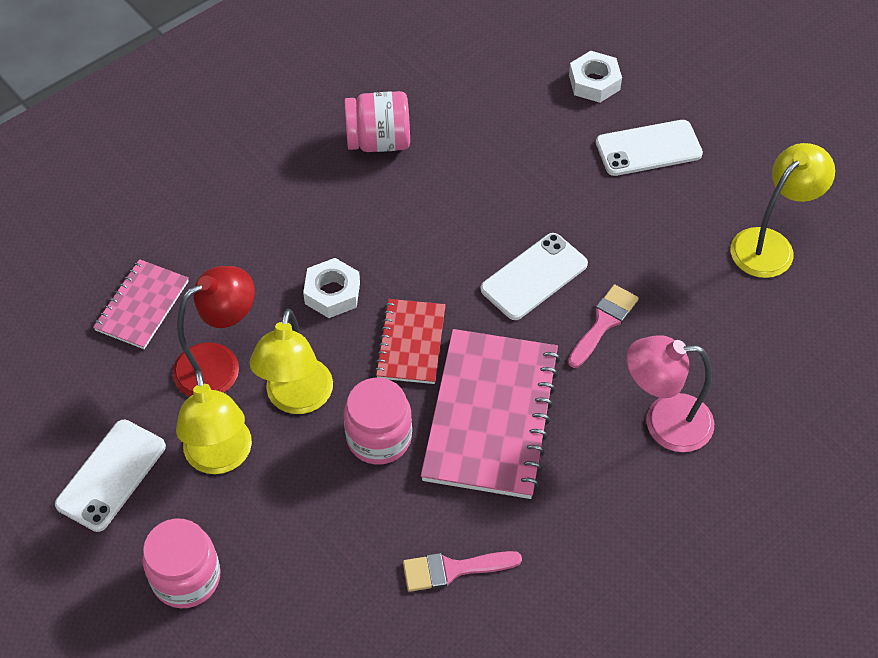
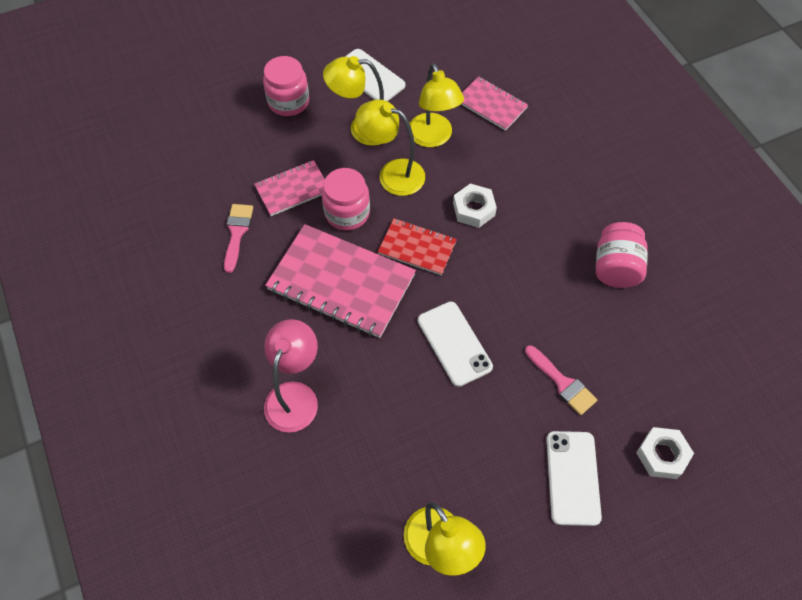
camera: 105 degrees right, 5 degrees up
(219, 364) = (433, 138): red lamp -> yellow lamp
(356, 519) = (292, 189): none -> pink notebook
(604, 323) = (397, 381): pink brush -> pink brush (562, 383)

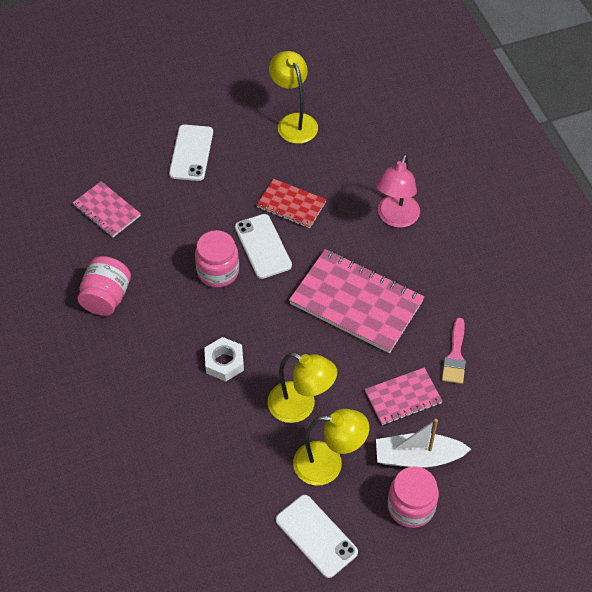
camera: 175 degrees left, 5 degrees down
(281, 140) = (418, 457): none -> white boat
(347, 213) = (348, 368): pink jar -> pink jar (218, 271)
(417, 248) = (284, 329): red notebook -> red notebook (291, 205)
(433, 138) = (253, 446): yellow lamp -> none
(491, 105) = (181, 484): pink notebook -> pink notebook (107, 210)
(562, 383) = (181, 212): pink brush -> none
(662, 455) = (121, 161): white nut -> none

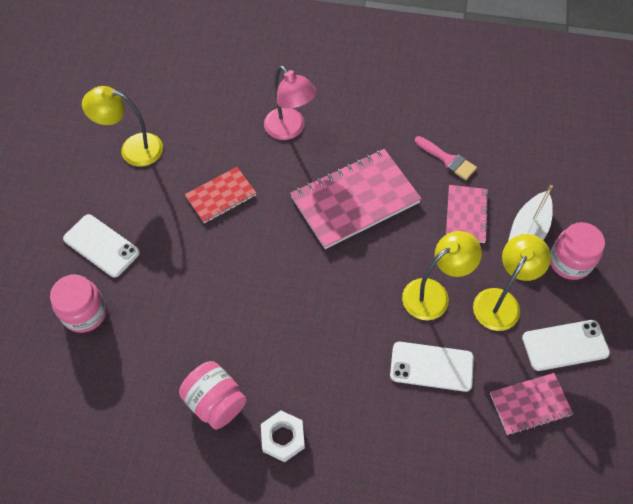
camera: 60 degrees left, 5 degrees up
(107, 210) = (112, 352): pink notebook -> pink notebook (530, 404)
(218, 271) = (252, 289): pink jar -> pink jar (85, 313)
(224, 362) = (353, 332): white nut -> white nut (283, 438)
(263, 246) = (249, 240): white phone -> white phone (431, 366)

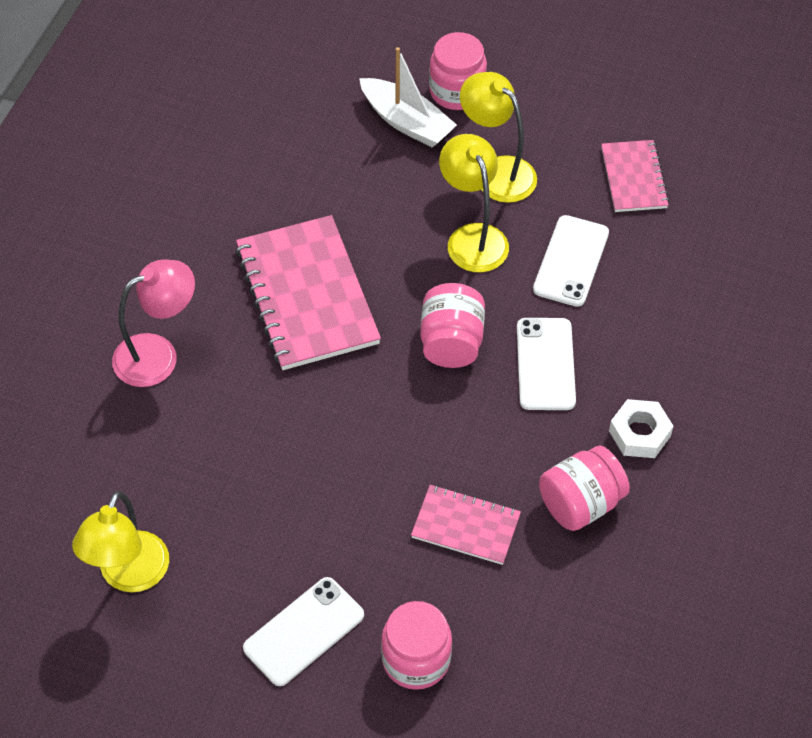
camera: 80 degrees left, 5 degrees down
(221, 196) = (255, 460): red notebook -> none
(337, 294) = (451, 342): none -> pink jar
(448, 160) = (269, 177): pink brush -> none
(466, 215) = (363, 177): pink notebook -> pink notebook (465, 526)
(565, 345) = (566, 126): white phone -> white phone (545, 364)

